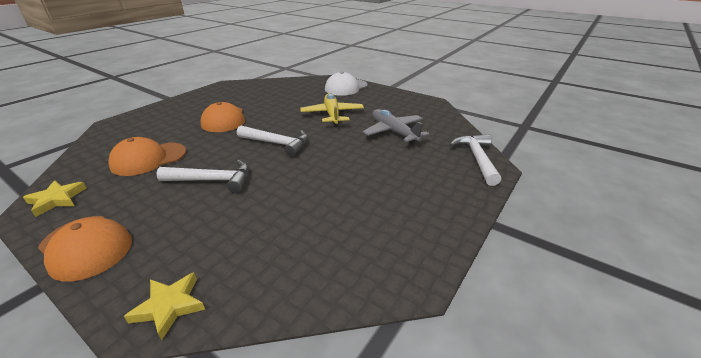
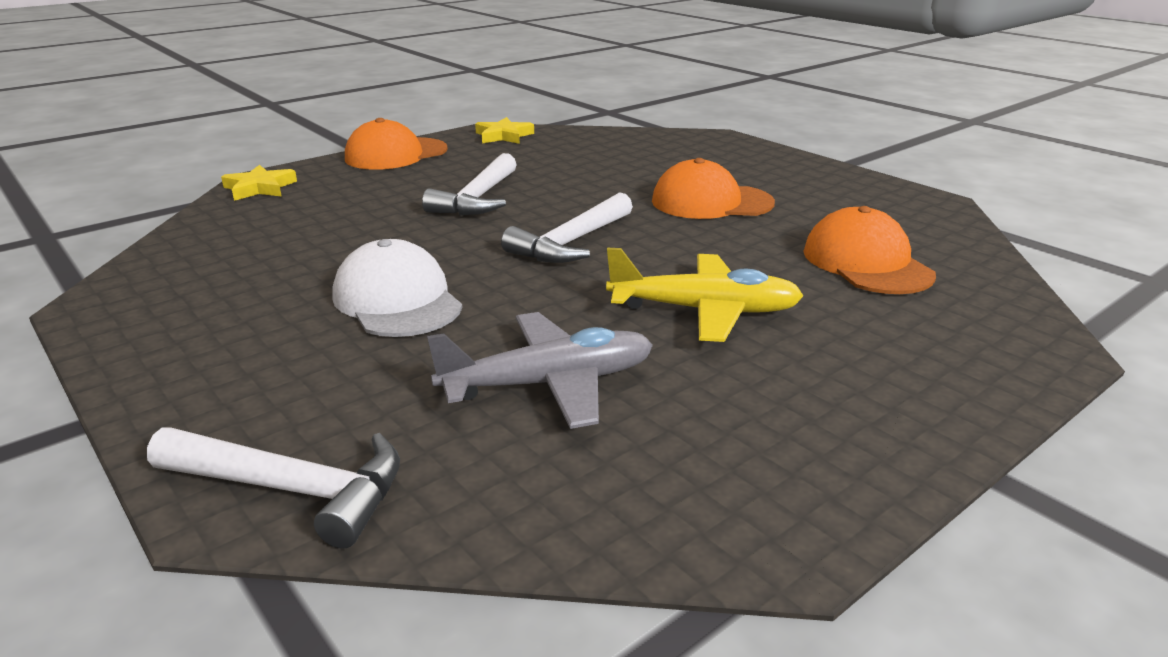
camera: 105 degrees right, 5 degrees down
(148, 159) = (576, 163): orange cap -> orange cap (866, 263)
(346, 87) = (948, 360): white cap -> white cap (397, 300)

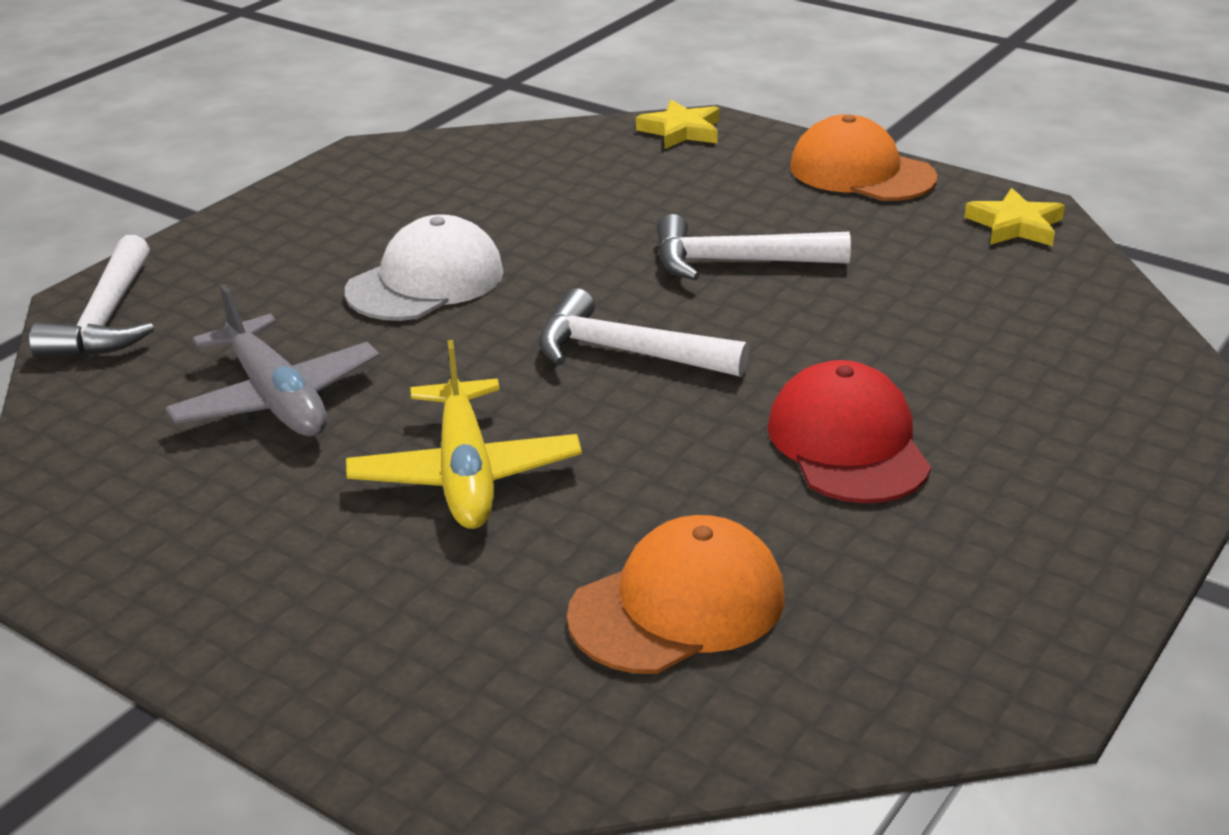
camera: 75 degrees right, 5 degrees up
(711, 202) = (848, 443): orange cap -> red cap

